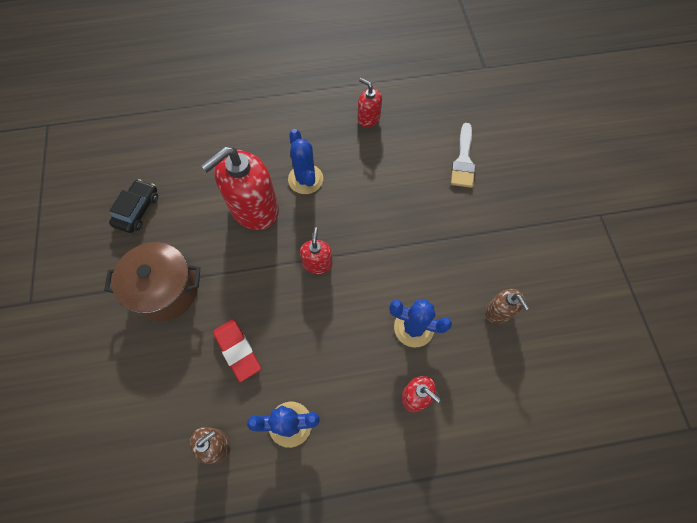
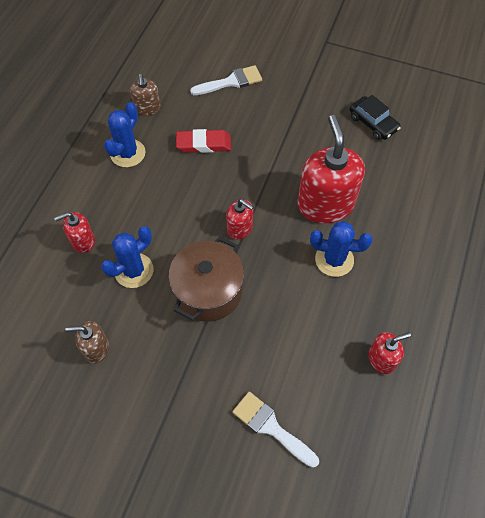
camera: 120 degrees right, 5 degrees down
(134, 372) = (231, 82): none -> white brush
(165, 290) = (284, 118): brown pot -> brown pot (208, 291)

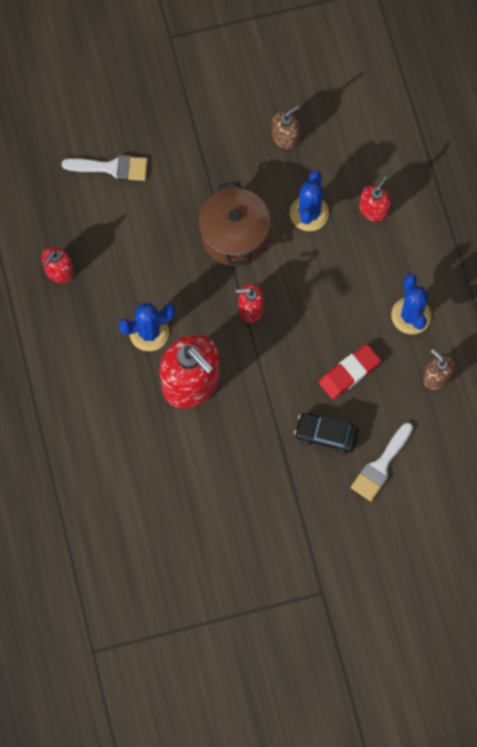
camera: 145 degrees right, 10 degrees up
(373, 123) = (203, 509): black car -> black car (326, 435)

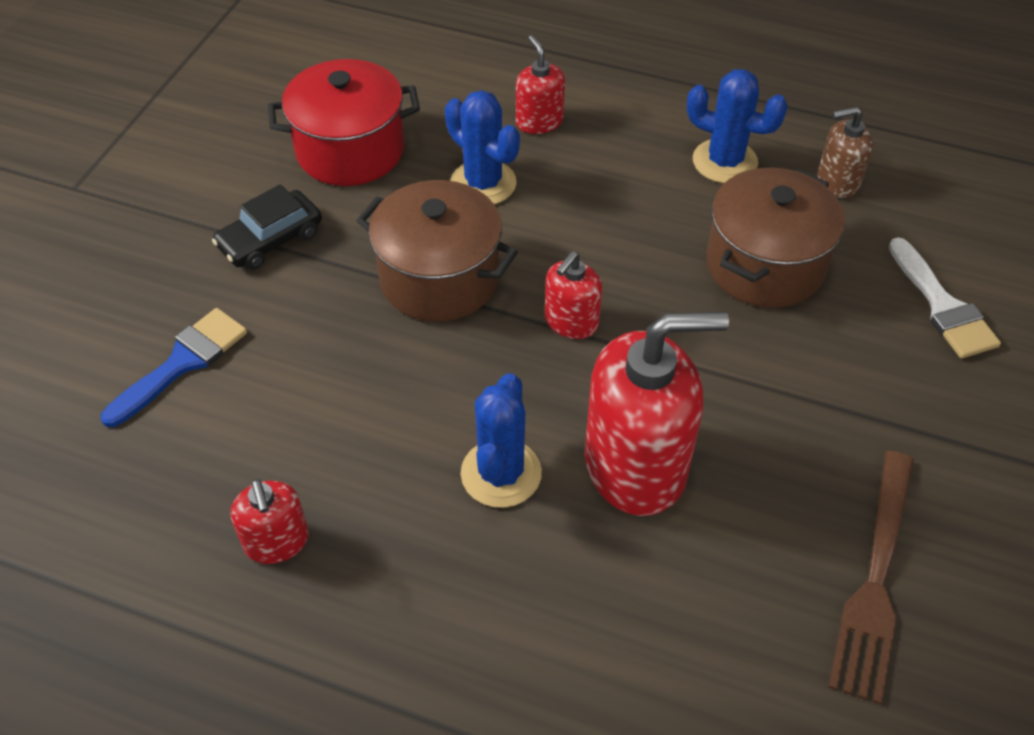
camera: 55 degrees left, 20 degrees down
(112, 167) = (182, 363): white brush -> blue brush
(200, 505) = (875, 581): none -> brown fork
(285, 137) = (350, 150): brown soap dispenser -> red pot
(326, 435) = (849, 342): black car -> black car (270, 240)
(349, 373) = (765, 265): red eraser -> brown pot

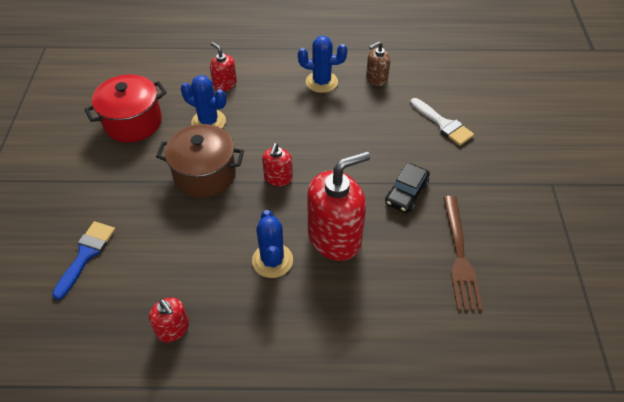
camera: 20 degrees left, 0 degrees up
(270, 240) = (108, 179): black car -> black car (406, 193)
(765, 265) = (358, 126): brown pot -> none

